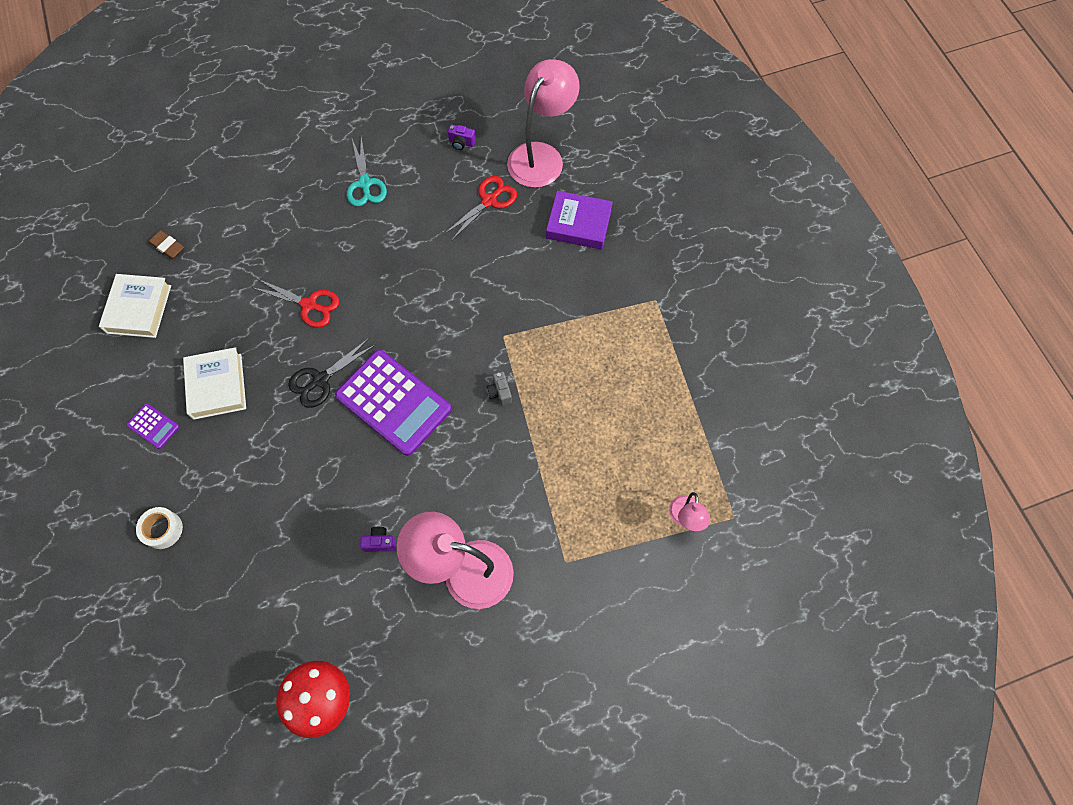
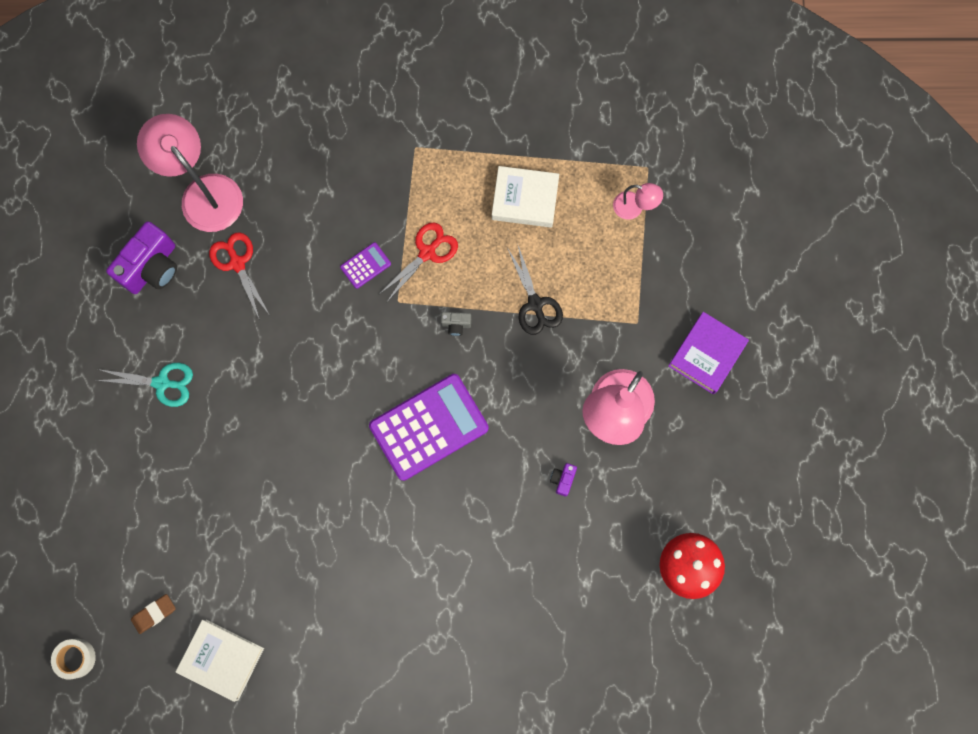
camera: 70 degrees left, 10 degrees up
(153, 426) = (365, 669): purple calculator -> purple calculator (365, 265)
(163, 530) = (479, 680): white tape -> white tape (76, 658)
(217, 386) = (345, 595): white book -> white book (525, 199)
(309, 305) = (288, 480): red scissors -> red scissors (427, 252)
(320, 380) = (378, 491): black scissors -> black scissors (535, 304)
(461, 143) = (152, 267): purple camera -> purple camera, size x2.22
(579, 224) = (302, 186): purple book -> purple book (706, 354)

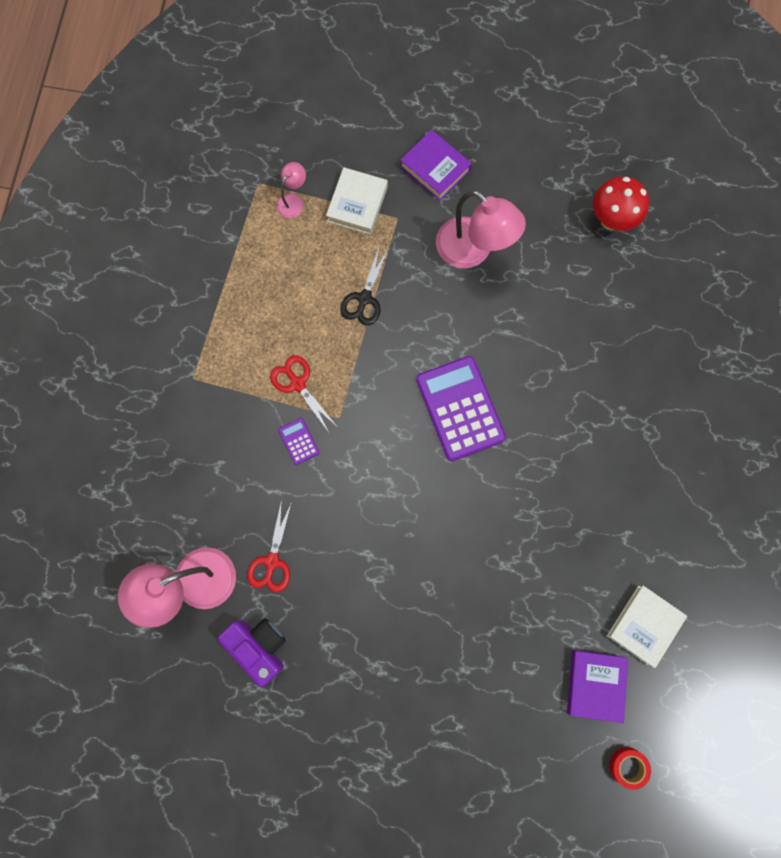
camera: 80 degrees left, 0 degrees up
(76, 658) = (627, 766): white tape -> red tape
(154, 614) = (595, 684): brown eraser -> purple book
(162, 383) = (377, 650): turquoise scissors -> none
(237, 263) = (272, 561): red scissors -> red scissors turned 60 degrees counterclockwise
(456, 325) = (370, 369): grey camera -> none
(525, 199) = (265, 290): white book -> white book (357, 204)
(535, 304) = (364, 298): black scissors -> black scissors turned 120 degrees clockwise
(562, 479) = (524, 303): purple camera -> none

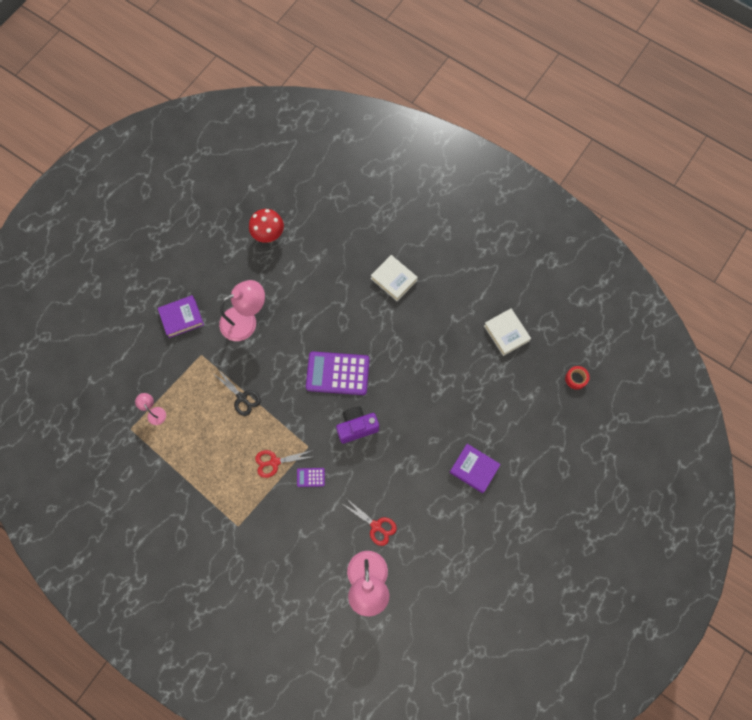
camera: 65 degrees left, 5 degrees down
(259, 646) = (423, 556): purple camera -> purple camera (357, 427)
(357, 204) = (179, 374): white book -> white book (394, 279)
(595, 684) = (526, 374): purple book -> purple book (474, 469)

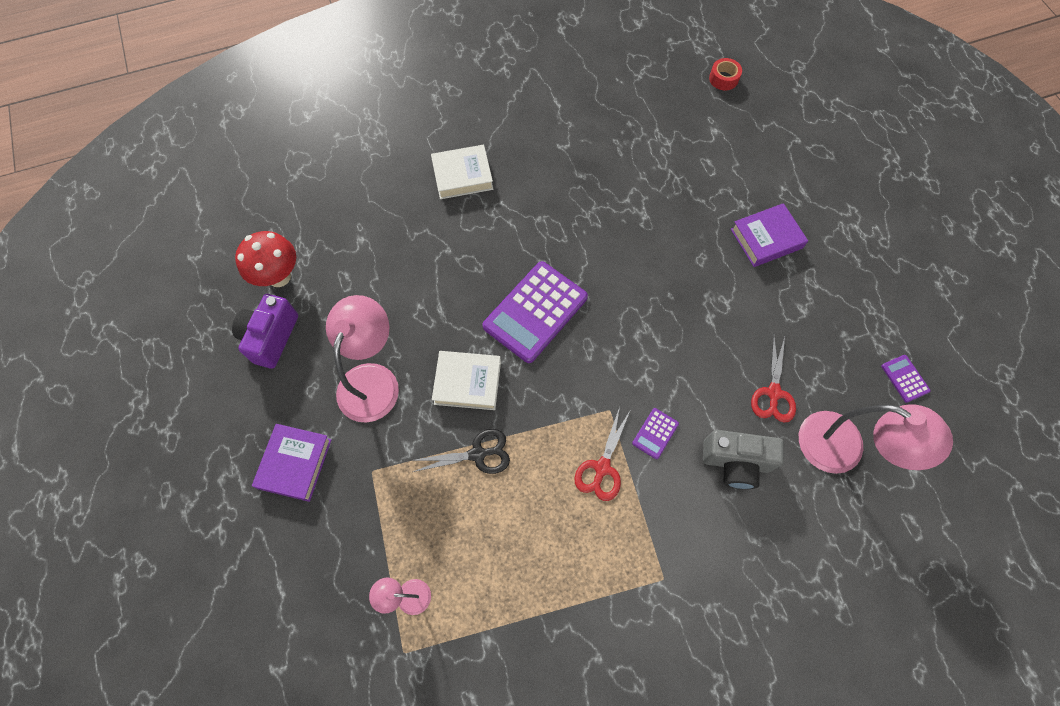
camera: 55 degrees left, 5 degrees down
(322, 527) = (735, 462): none -> grey camera
(357, 427) = (624, 334): purple camera -> purple camera (271, 337)
(376, 526) = (773, 393): red scissors -> red scissors turned 120 degrees clockwise
(435, 594) = (904, 378): none -> purple calculator
(506, 333) = (621, 108): white book -> white book (467, 382)

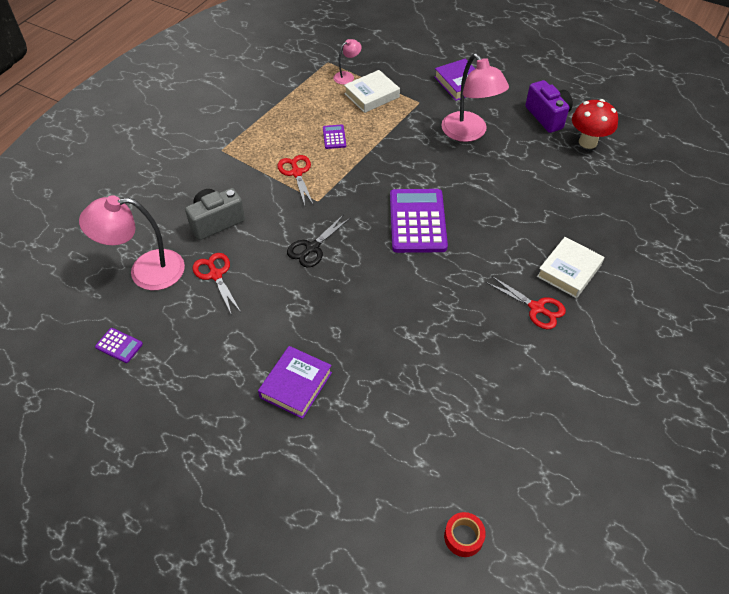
camera: 140 degrees right, 15 degrees down
(467, 382) = (415, 163): white book -> white book (371, 95)
(478, 454) = (372, 139): black scissors -> black scissors (312, 248)
(523, 167) = (536, 308): none -> red scissors
(655, 433) = (279, 206): purple calculator -> purple calculator (334, 137)

